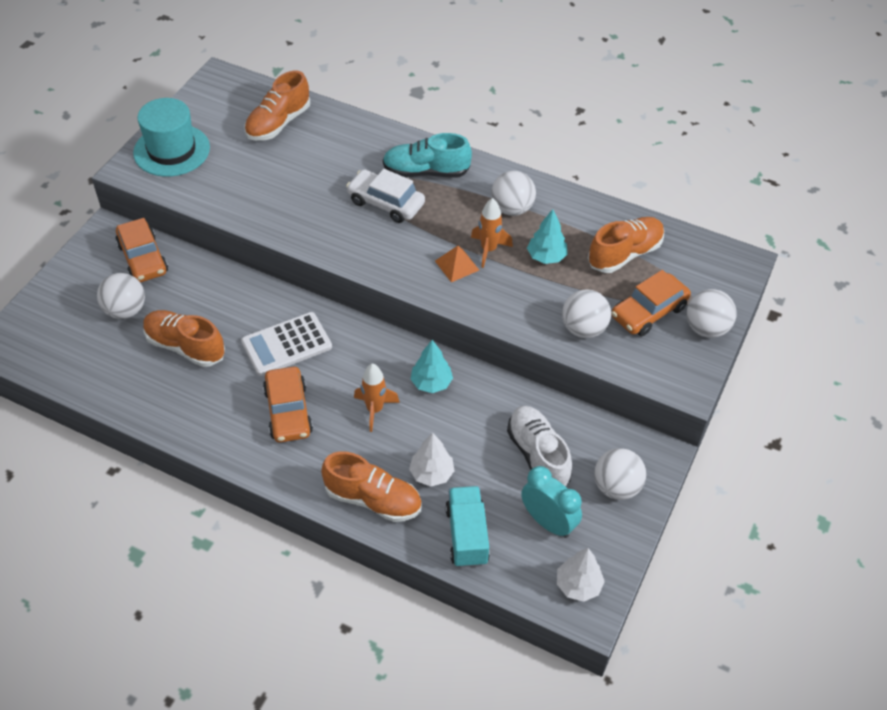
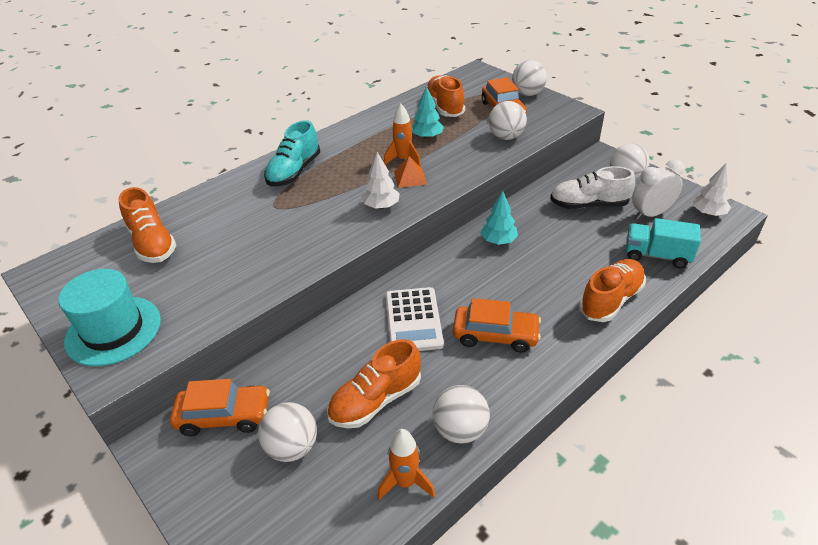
camera: 65 degrees left, 10 degrees down
(374, 410) = (514, 279): orange rocket -> orange rocket (405, 482)
(386, 203) = (313, 199): white car -> none
(431, 473) = (592, 261): white tree -> white tree (381, 206)
(511, 209) = (367, 141): white ball -> white ball (460, 430)
(548, 522) = (650, 214): turquoise clock -> white clock

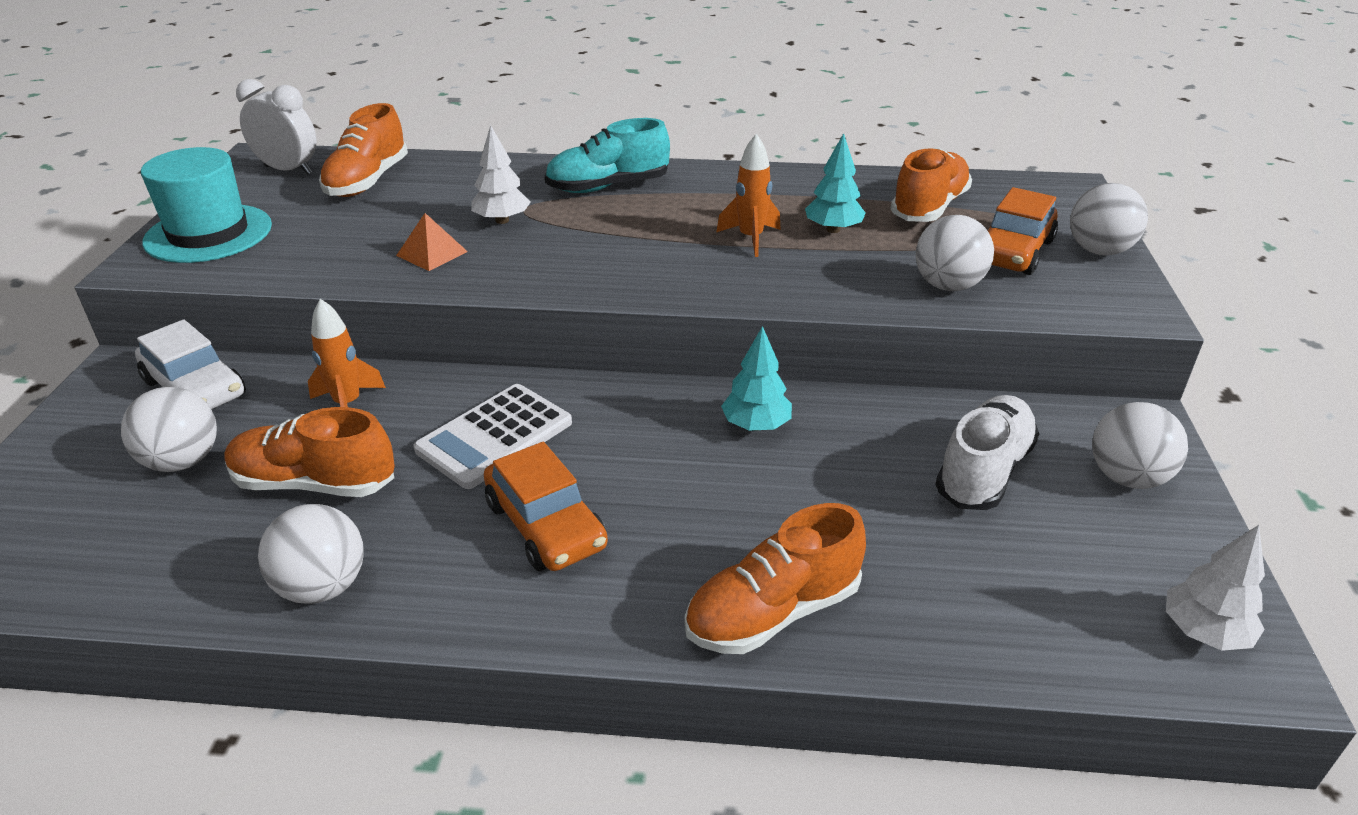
camera: 45 degrees right, 5 degrees down
(224, 416) = (195, 388): orange car -> white car
(381, 206) = (626, 272): white tree -> white tree (502, 220)
(405, 482) = (188, 585): orange rocket -> orange rocket (348, 404)
(410, 178) = (719, 262): orange pyramid -> orange pyramid (432, 253)
(589, 205) = (983, 471): white shoe -> white shoe turned 75 degrees clockwise
(610, 300) = (773, 612): orange shoe -> orange shoe turned 150 degrees clockwise
(650, 214) = (1075, 554): white clock -> white clock (288, 170)
(656, 255) = (969, 617): turquoise truck -> none

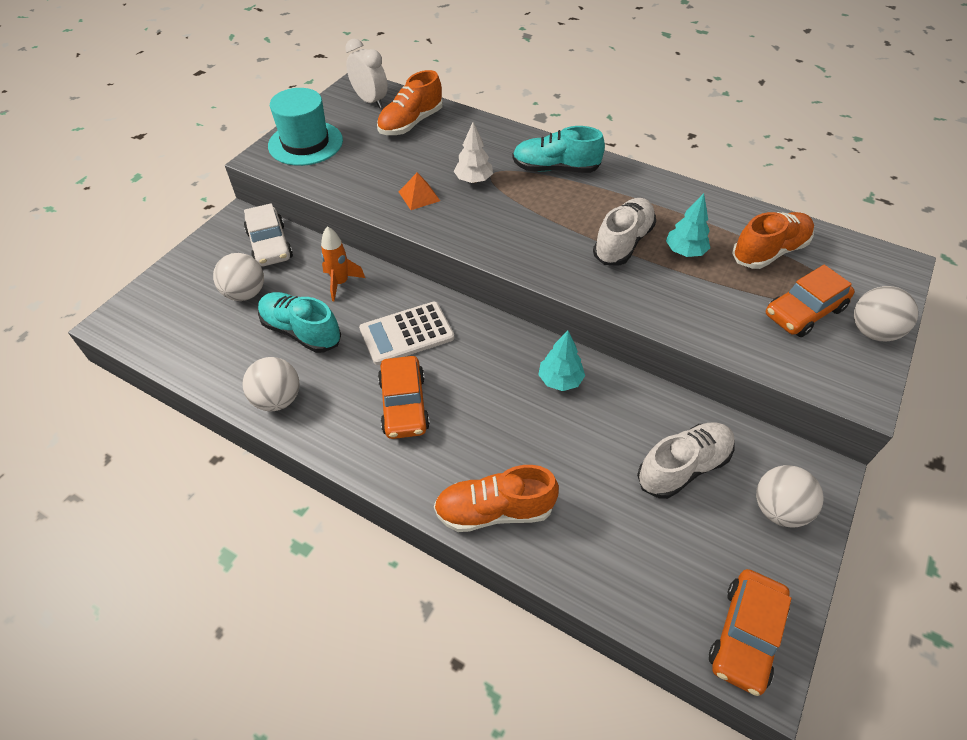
camera: 25 degrees right, 15 degrees up
(315, 483) = (301, 332): orange shoe -> turquoise shoe
(750, 239) = (622, 243): orange rocket -> white shoe
(948, 286) = (733, 327): white ball -> none
(1204, 632) = (745, 635): white tree -> orange car

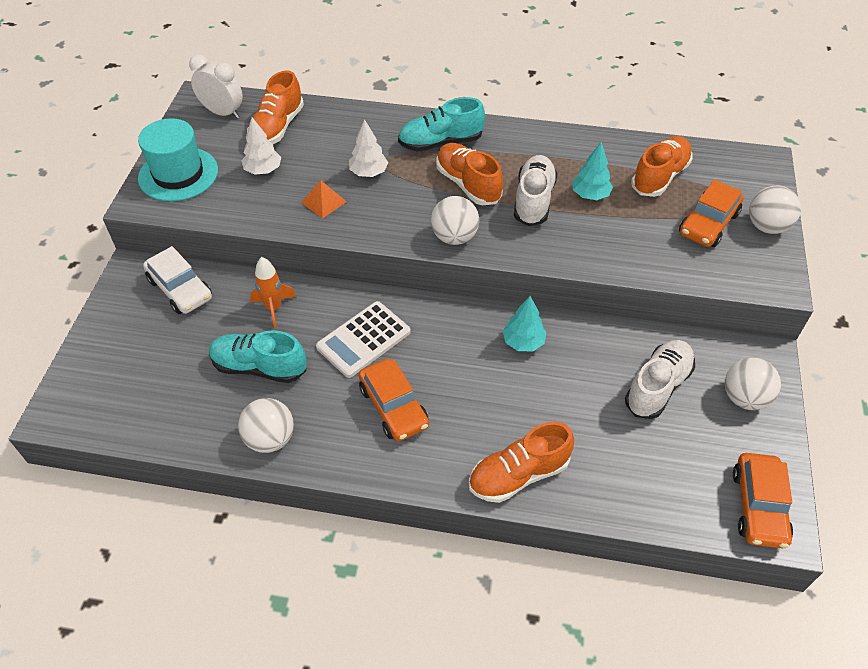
camera: 20 degrees left, 0 degrees up
(245, 293) = (181, 345): white ball -> white ball (454, 237)
(379, 156) = (263, 170): none -> white tree
(563, 212) = (468, 184): none -> orange shoe

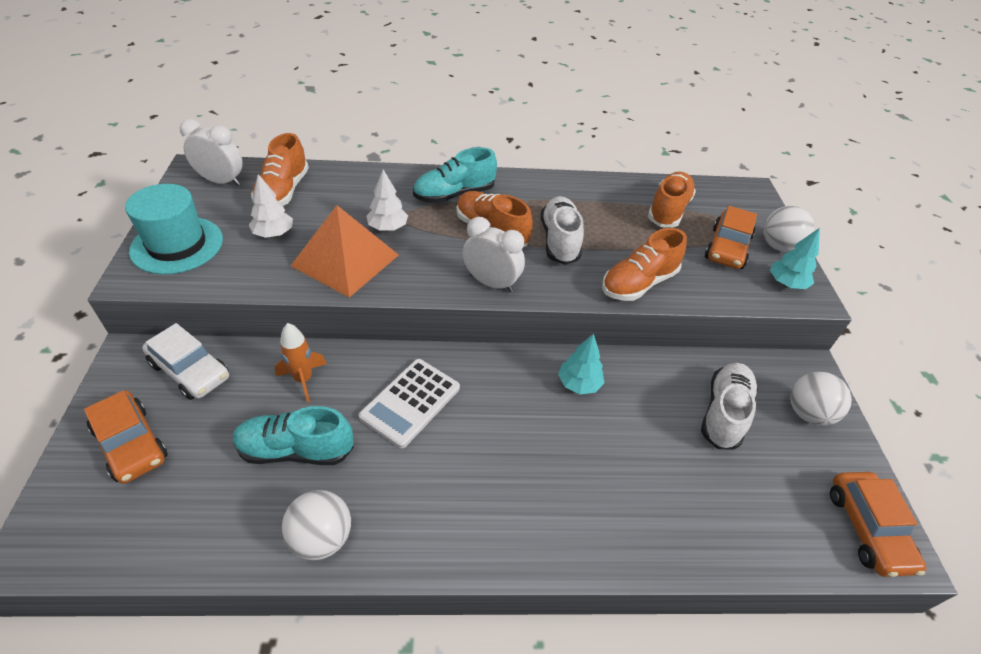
camera: 15 degrees left, 5 degrees down
(324, 202) = (345, 260): orange pyramid -> orange pyramid, size x2.17
(393, 407) = (460, 475): orange car -> orange car (131, 444)
(454, 237) = (491, 283): white ball -> white clock
(518, 474) = (616, 535): orange shoe -> orange shoe (638, 283)
(590, 195) = (611, 231): turquoise tree -> turquoise tree (786, 284)

